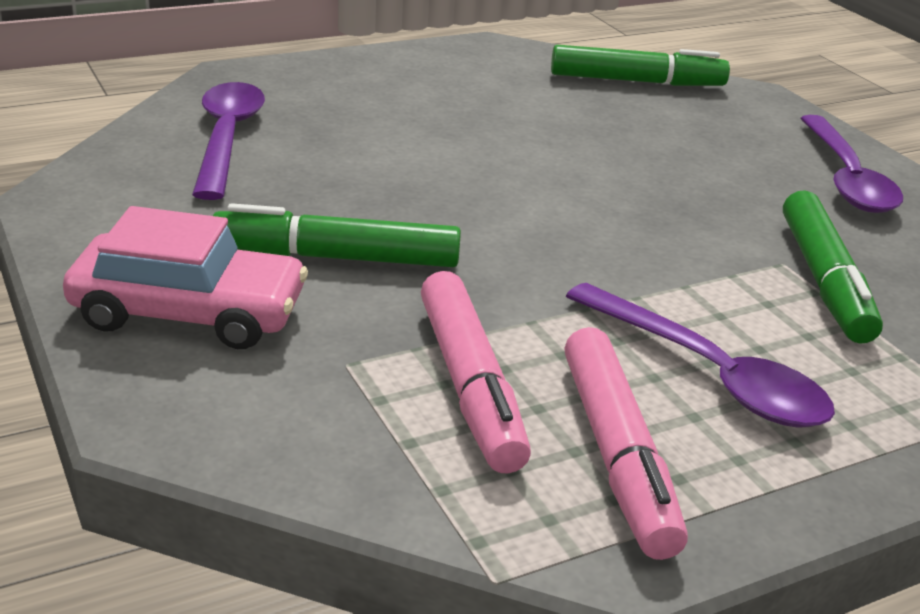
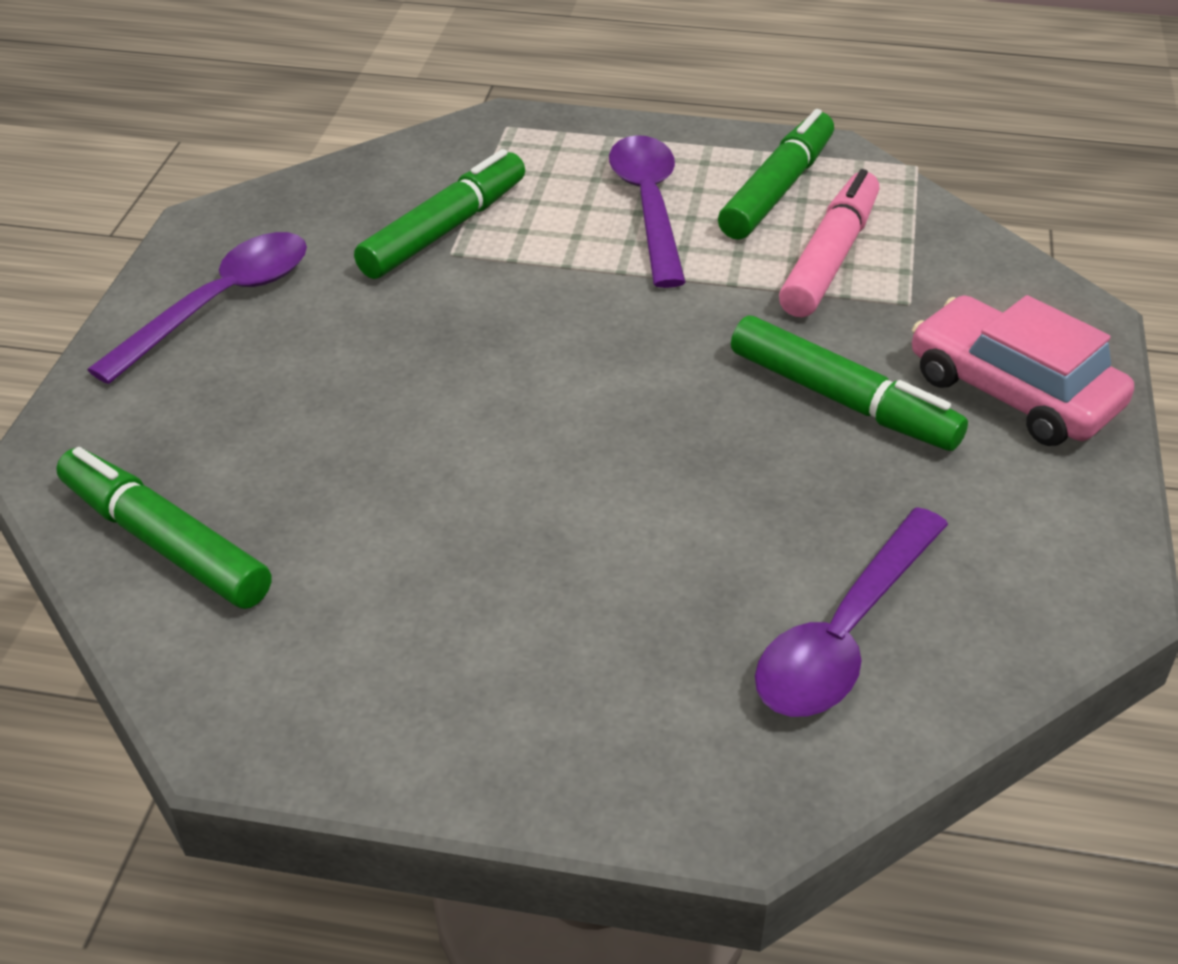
camera: 140 degrees left, 10 degrees up
(617, 454) = (777, 189): pink marker -> green marker

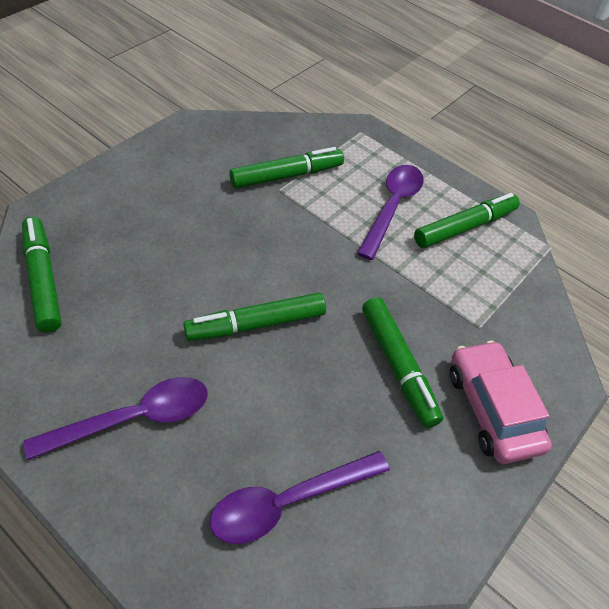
camera: 25 degrees right, 10 degrees up
(221, 304) = (161, 169): purple spoon -> purple spoon (134, 418)
(586, 443) = (256, 324): none -> green marker
(830, 258) = (459, 280): pink marker -> none

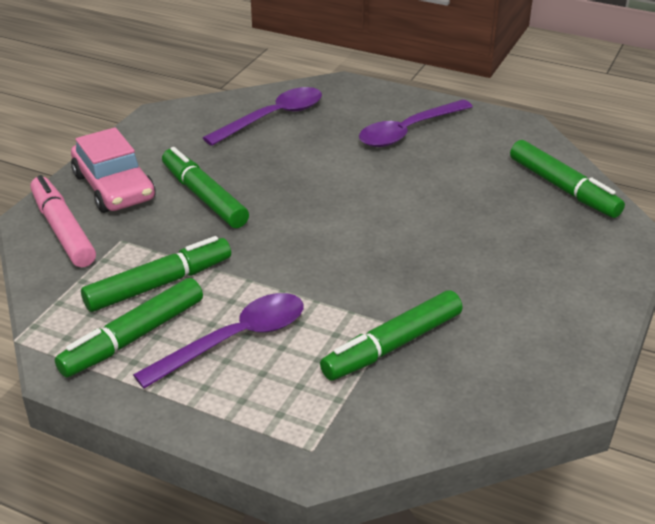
camera: 170 degrees right, 15 degrees down
(256, 324) = (347, 198): green marker -> green marker (159, 284)
(392, 207) = (235, 340): purple spoon -> purple spoon turned 135 degrees counterclockwise
(536, 355) = (63, 230): none -> pink marker

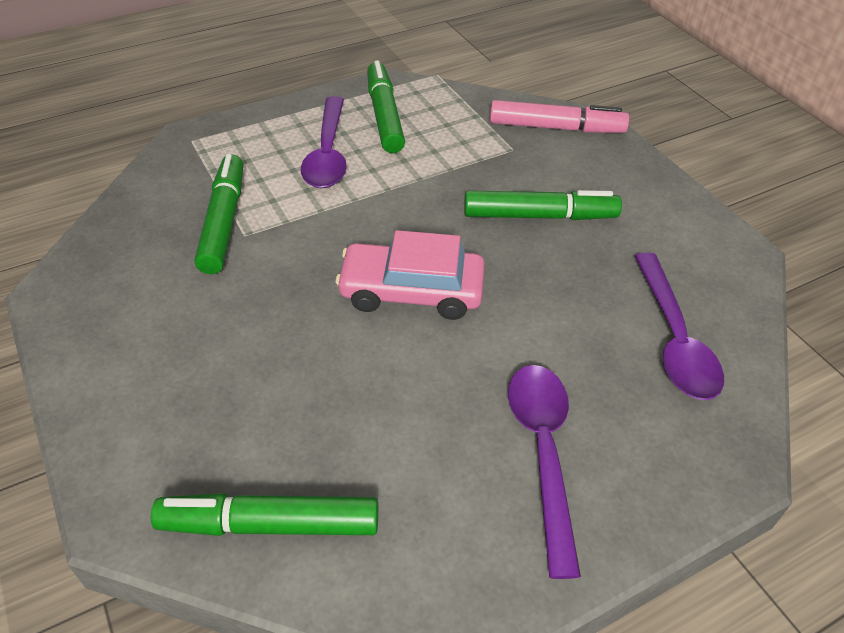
camera: 125 degrees right, 10 degrees up
(114, 187) = (604, 173): pink car -> pink car (411, 291)
(159, 284) = (432, 146): green marker -> none

